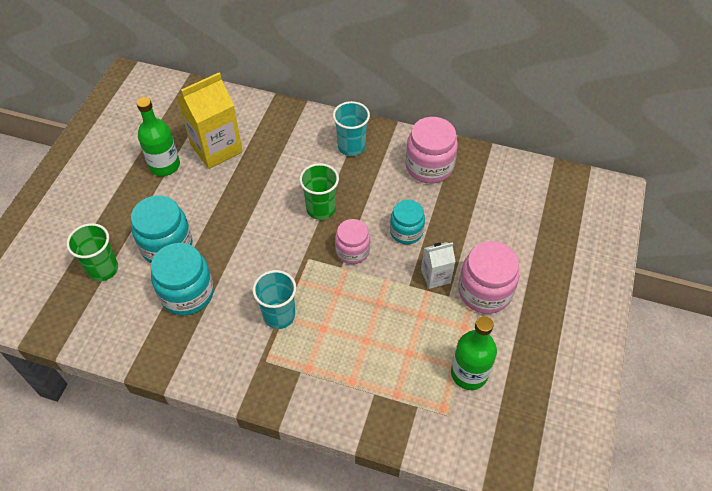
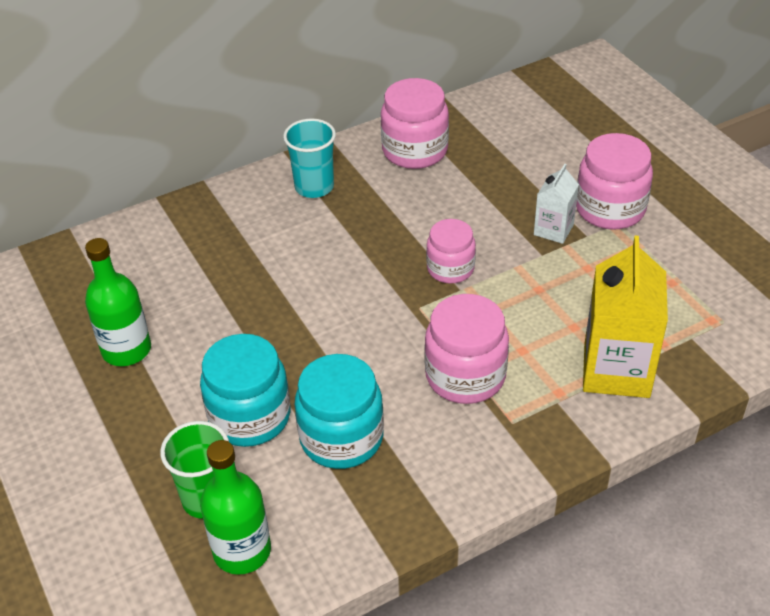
camera: 45 degrees left, 10 degrees down
(216, 148) = (165, 290): yellow carton -> yellow carton (616, 370)
(279, 315) = (465, 376): turquoise cup -> pink jar
(321, 209) = (365, 259): green cup -> none
(406, 231) = (474, 216): turquoise jar -> none
(469, 373) = (691, 278): green bottle -> green bottle (242, 551)

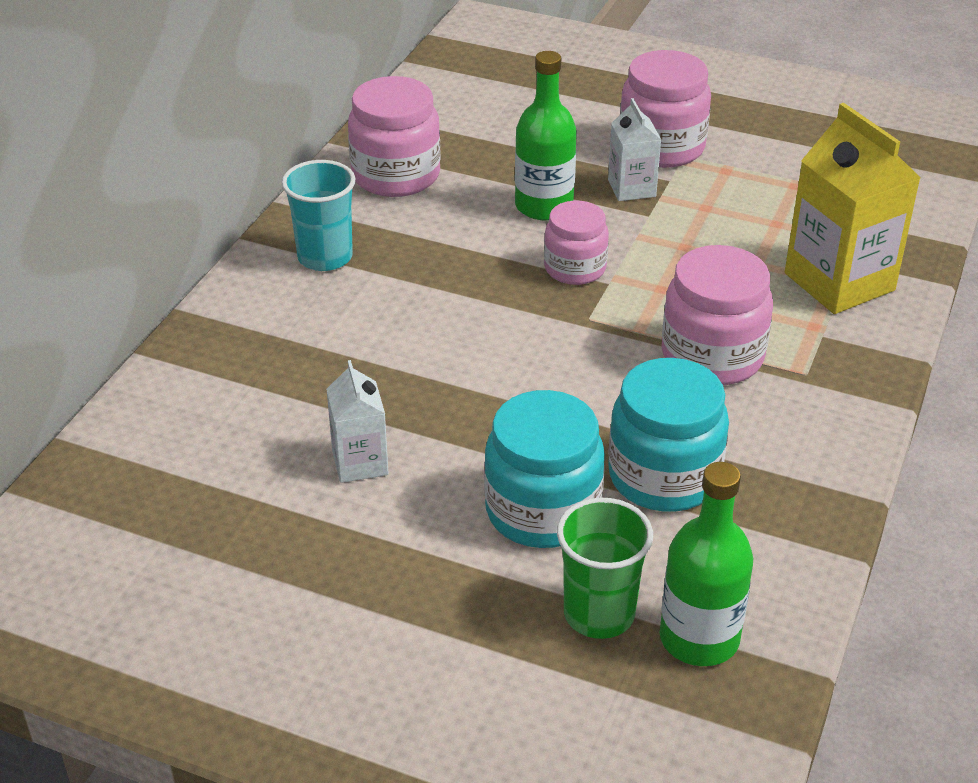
camera: 40 degrees left, 5 degrees down
(126, 350) = (309, 524): green bottle -> green bottle (544, 206)
(190, 328) = (360, 462): none -> white carton

